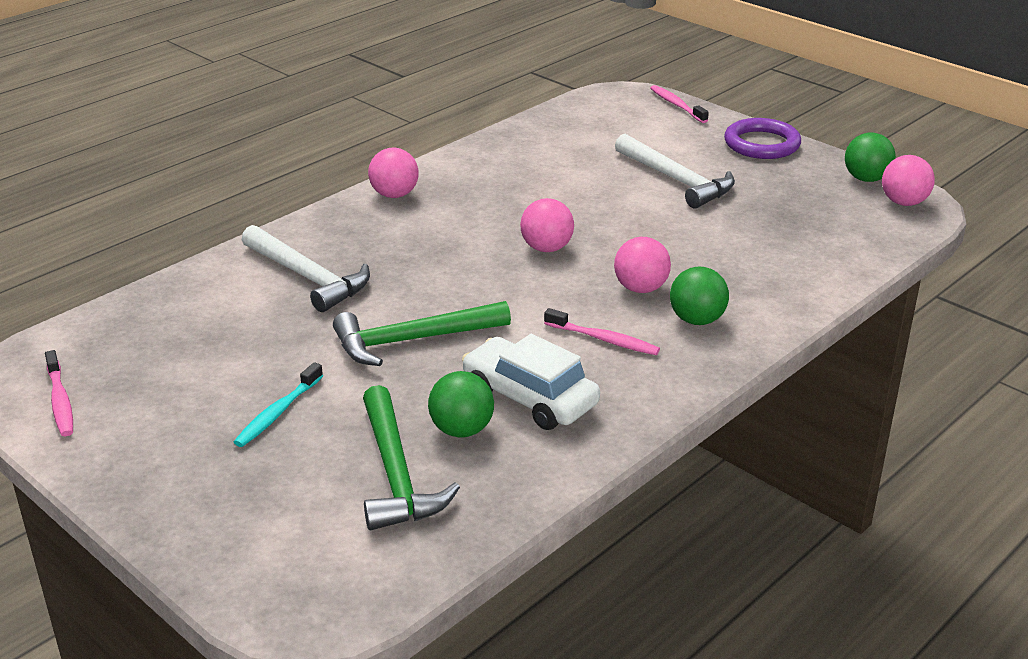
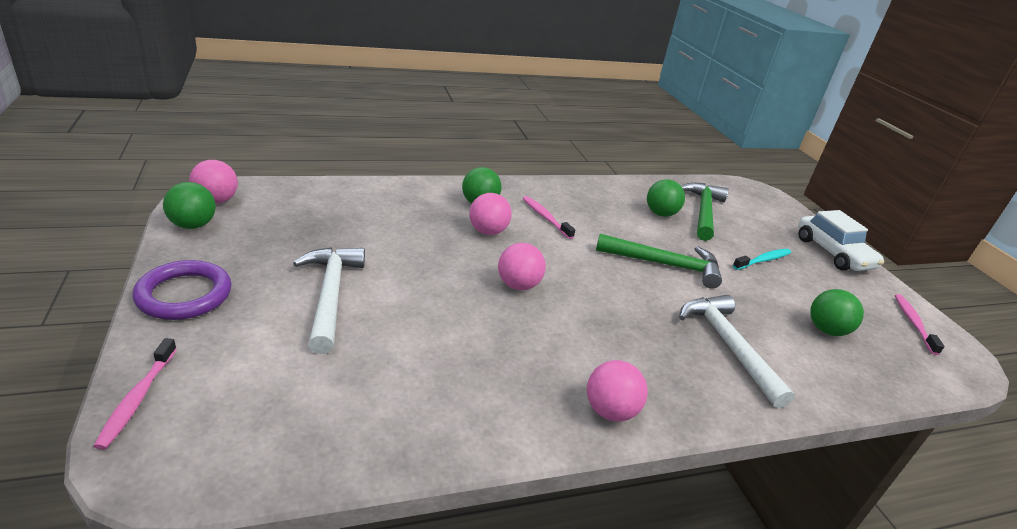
camera: 155 degrees left, 0 degrees up
(192, 339) = (826, 330): none -> green ball
(529, 397) = (614, 211): white car -> white car (833, 253)

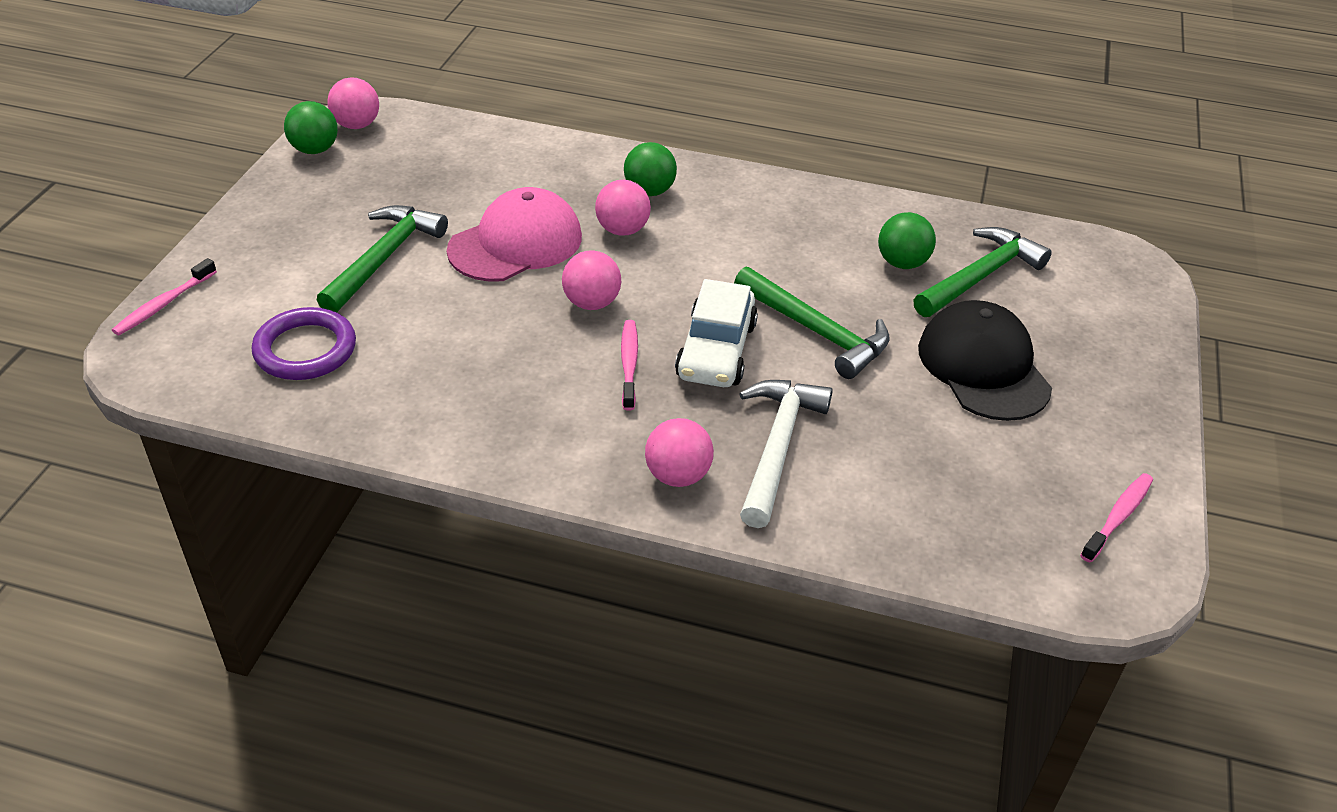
camera: 35 degrees right, 10 degrees up
(184, 295) = (258, 222): purple ring -> purple ring (305, 349)
(330, 295) = (383, 258): white hammer -> green hammer
(424, 258) = (516, 243): none -> pink cap
(545, 218) = (719, 229): pink toothbrush -> pink toothbrush (629, 364)
(610, 411) = (551, 458): pink ball -> pink ball (678, 475)
(763, 260) = (983, 367): turquoise toothbrush -> black cap
(826, 330) = (951, 477): green ball -> none
(833, 253) = (1130, 391): white car -> white car (716, 351)

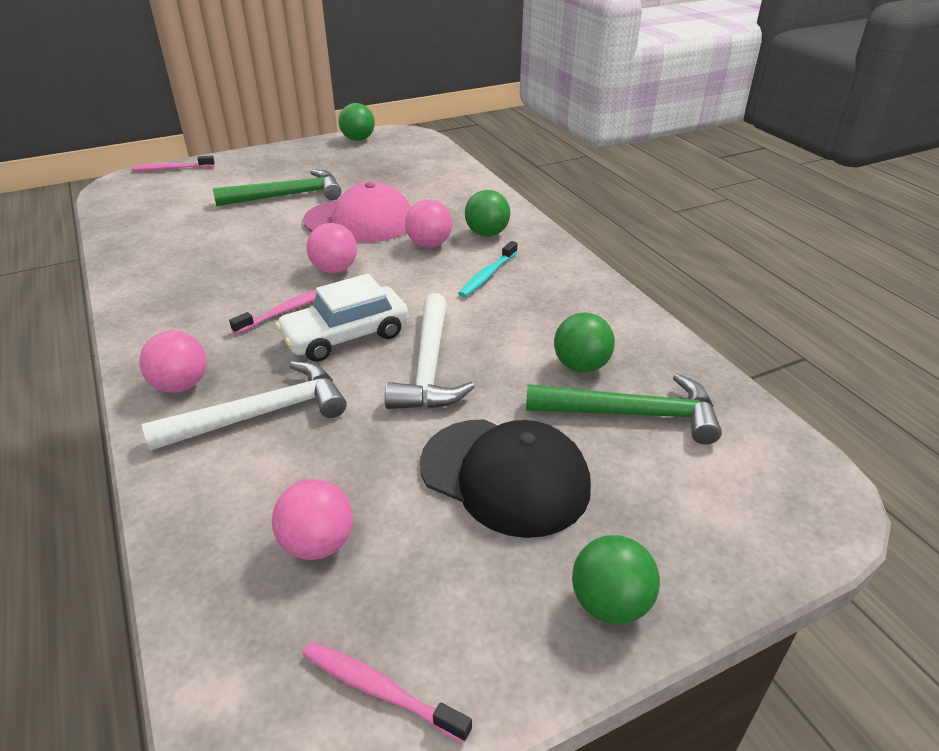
camera: 50 degrees right, 5 degrees down
(305, 349) = (175, 214): purple ring -> none
(357, 125) = (398, 137): pink ball -> pink ball (318, 544)
(720, 230) = (488, 275): none -> turquoise toothbrush
(816, 331) = (429, 366): green hammer -> white hammer
(983, 367) = (505, 476): black cap -> black cap turned 90 degrees clockwise
(1117, 517) = (380, 690): pink toothbrush -> pink toothbrush turned 150 degrees counterclockwise
(1134, 391) = (610, 603): none -> green ball

